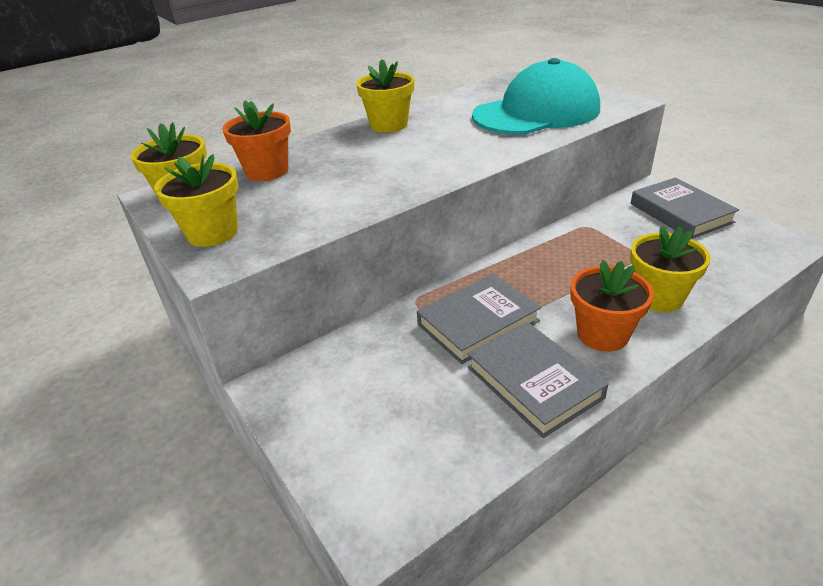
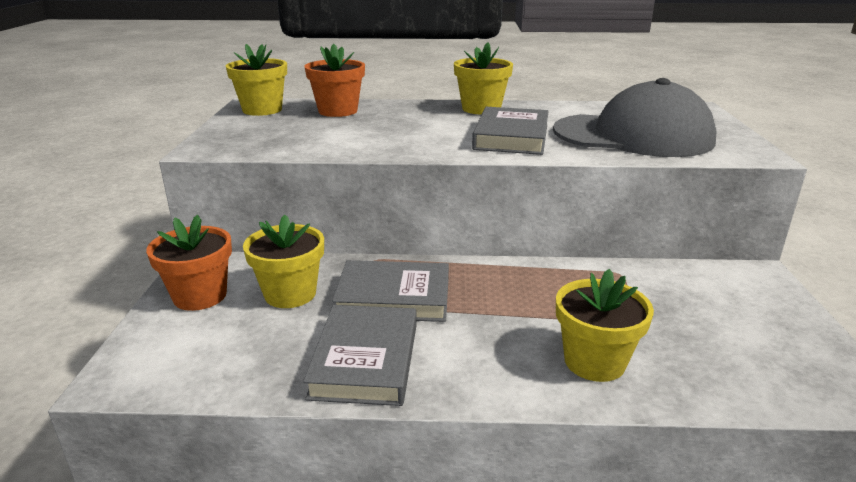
camera: 35 degrees right, 10 degrees down
(212, 233) = (237, 132): yellow flower pot -> yellow flower pot (290, 294)
(536, 112) = (633, 136): turquoise cap -> grey cap
(602, 334) = (484, 360): orange flower pot -> orange flower pot (200, 296)
(680, 213) = (755, 306): grey book -> grey book (511, 137)

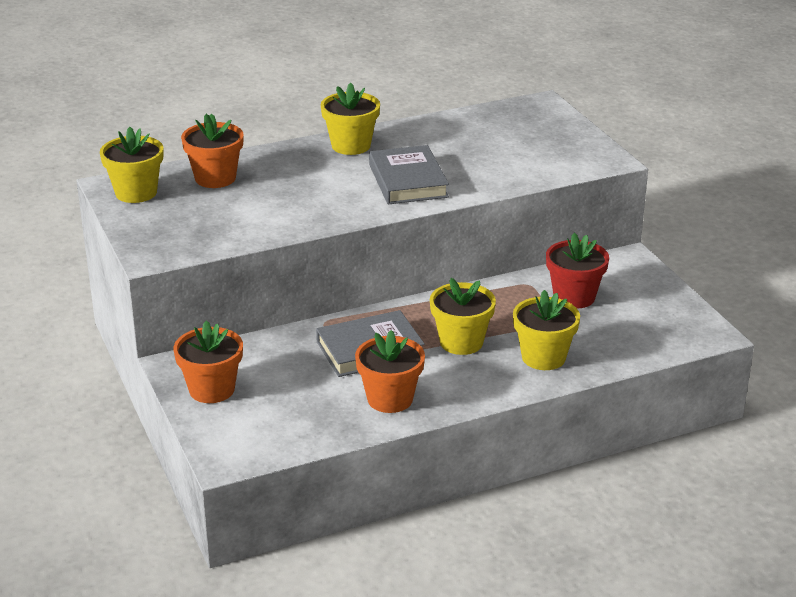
camera: 25 degrees left, 5 degrees up
(290, 294) = (284, 368): yellow flower pot -> yellow flower pot (461, 342)
(365, 360) = (390, 399): grey book -> orange flower pot
(633, 136) = (507, 157): grey cap -> none
(670, 299) = (574, 297): none -> red flower pot

